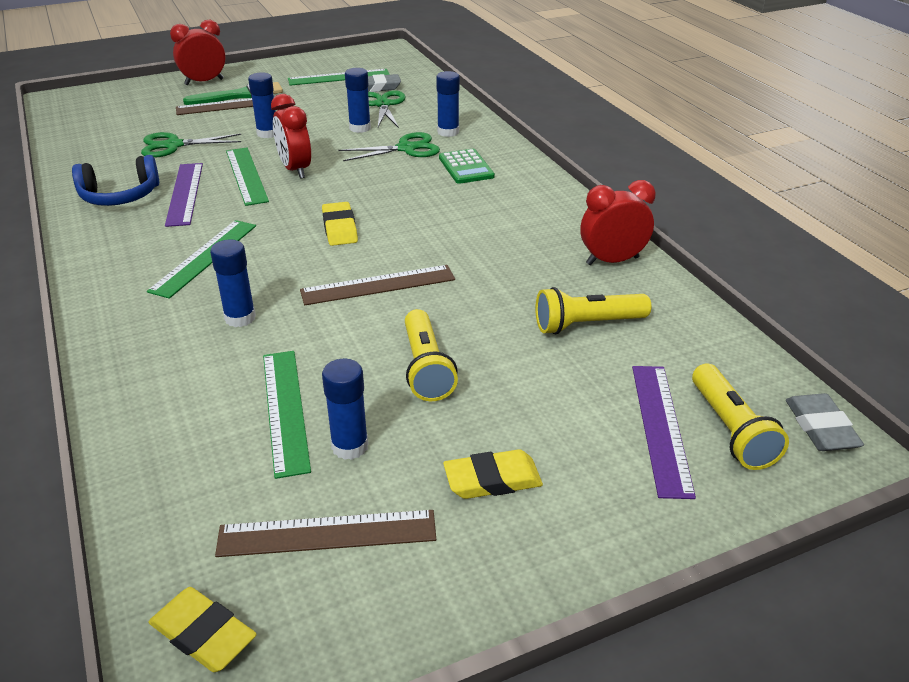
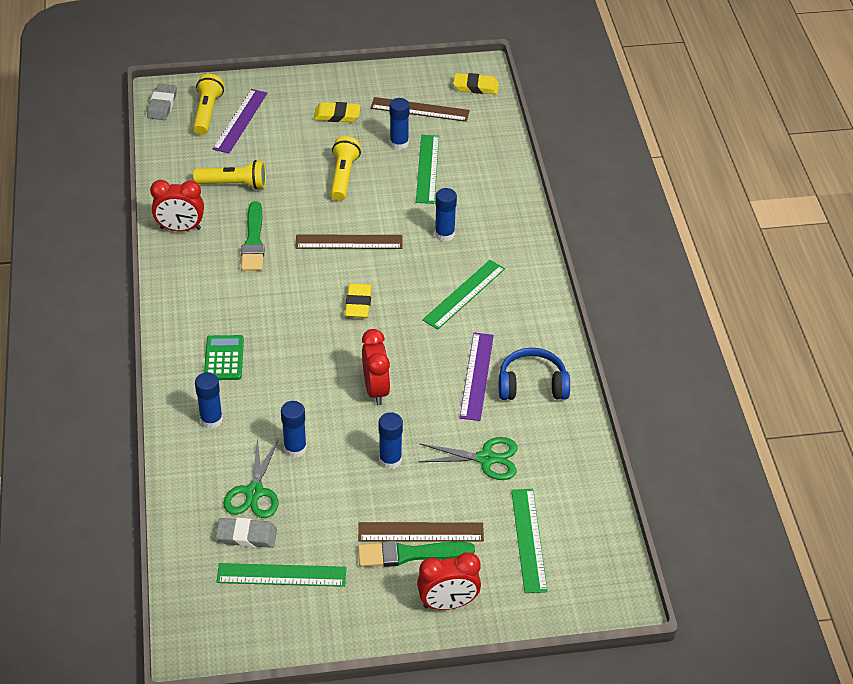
camera: 165 degrees left, 10 degrees up
(203, 634) = (475, 87): yellow eraser -> yellow eraser turned 45 degrees counterclockwise
(246, 175) = (421, 390): green ruler -> green ruler (528, 540)
(406, 148) = (264, 400): green scissors -> none
(507, 264) = (253, 241): none -> green brush

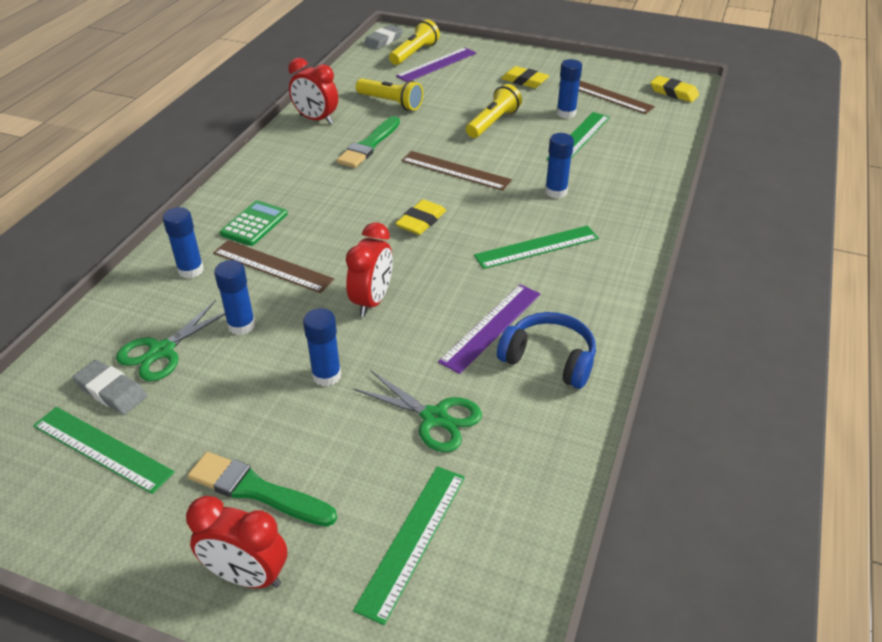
camera: 30 degrees right, 5 degrees down
(421, 532) = (291, 469): brown ruler -> brown ruler (272, 266)

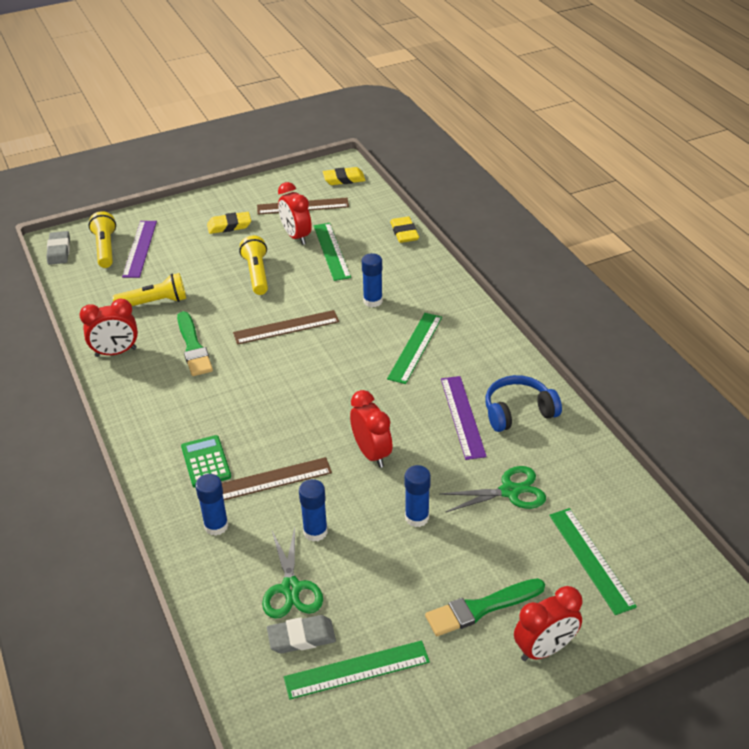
camera: 45 degrees left, 0 degrees up
(421, 221) = (319, 379): yellow eraser -> yellow eraser (404, 232)
(566, 113) = (296, 236): blue glue stick -> red clock

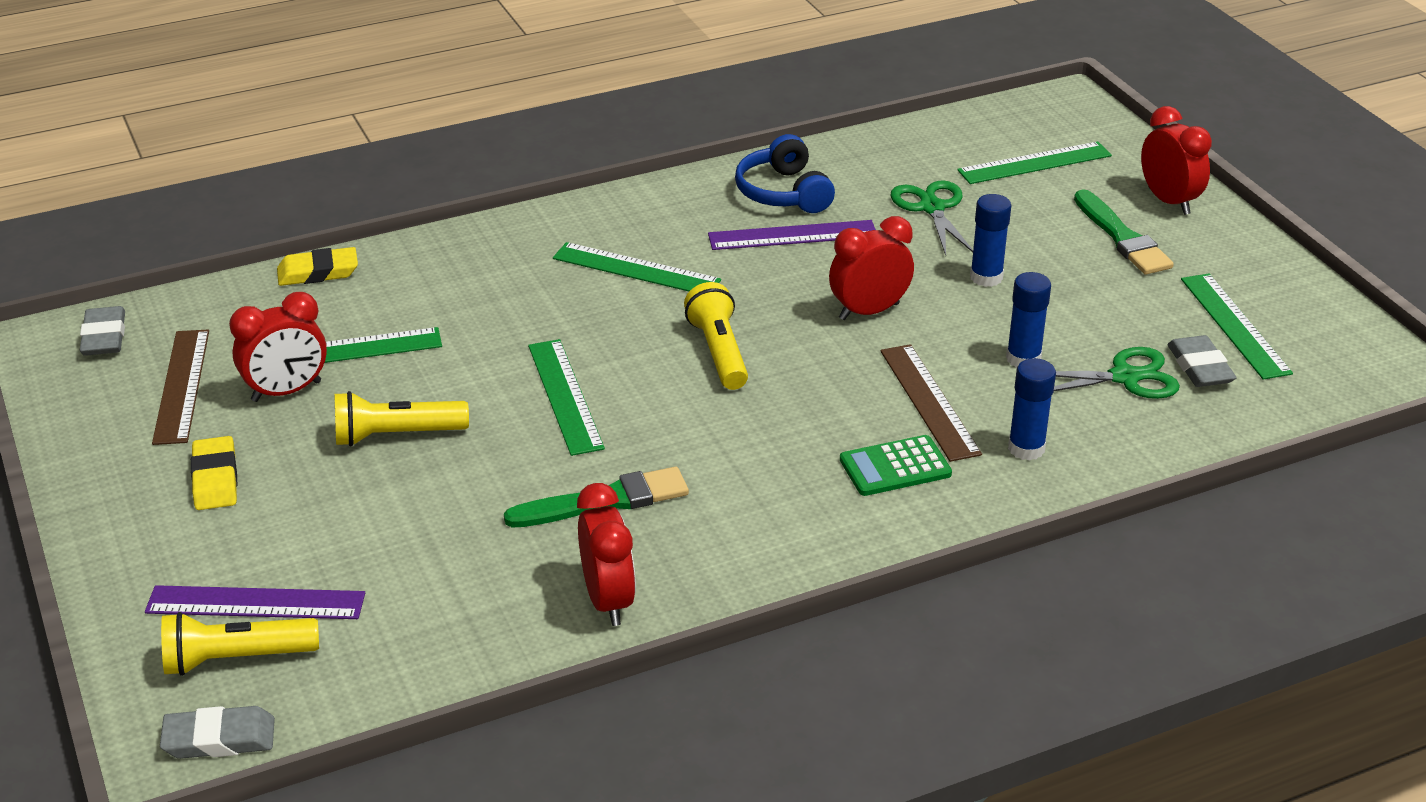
camera: 90 degrees left, 5 degrees down
(154, 302) = (458, 563): yellow flashlight -> yellow flashlight (719, 352)
(286, 327) = (565, 396): brown ruler -> green ruler
(344, 179) = (104, 337): yellow eraser -> grey eraser
(373, 301) = (509, 307): blue glue stick -> none

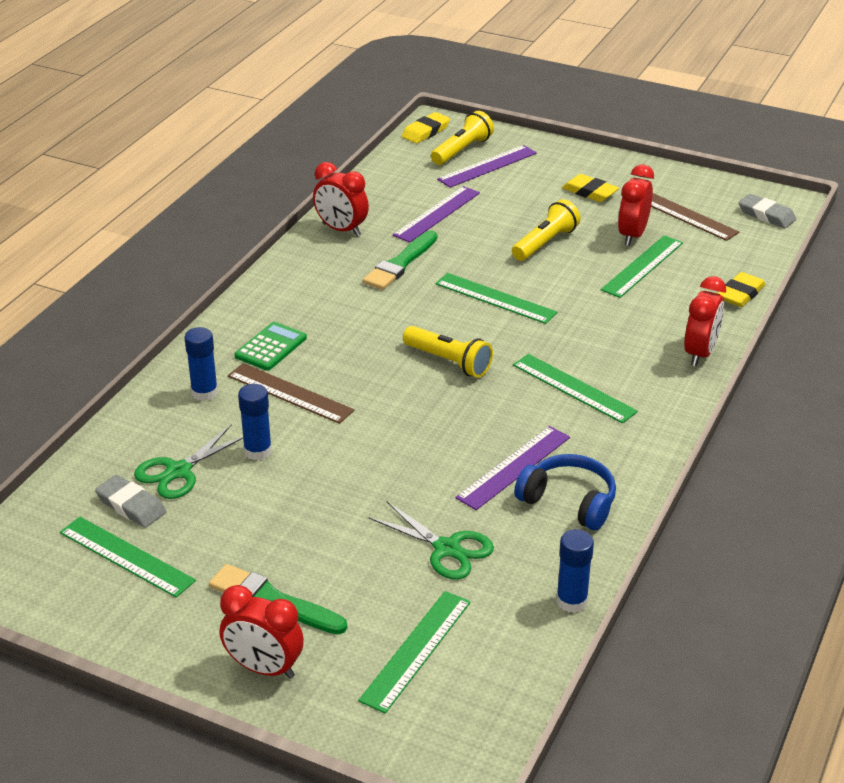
camera: 140 degrees right, 0 degrees up
(219, 739) = (425, 131): grey eraser -> yellow eraser
(450, 555) = (437, 214): none -> purple ruler
(636, 269) = (574, 388): green ruler -> green ruler turned 60 degrees clockwise
(869, 311) = (392, 434): red clock -> red clock (700, 353)
(986, 277) = (342, 504): blue glue stick -> blue glue stick (571, 601)

